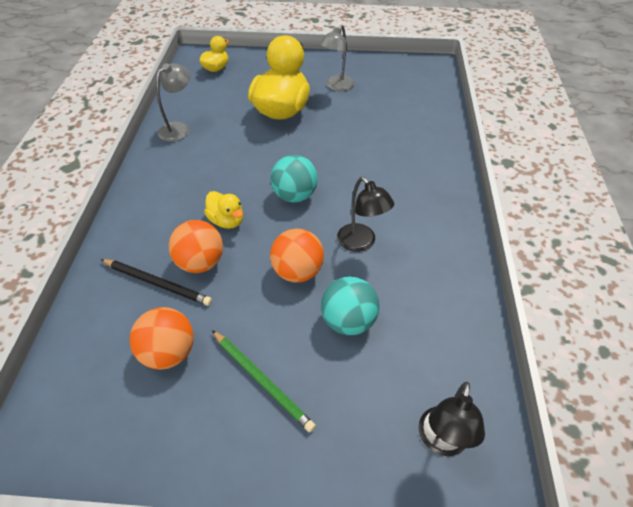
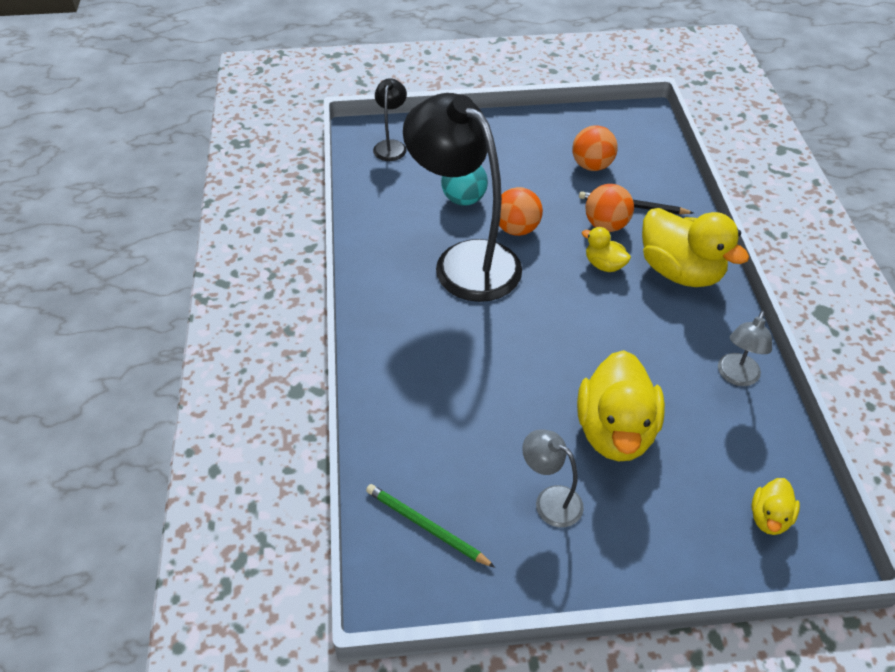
camera: 170 degrees right, 0 degrees up
(161, 206) = (680, 271): none -> yellow duck
(262, 381) = (517, 159): green pencil -> green pencil (426, 526)
(294, 196) = (546, 301): turquoise ball -> none
(336, 86) = (550, 500): grey lamp -> grey lamp turned 75 degrees counterclockwise
(361, 243) = (465, 260): black lamp -> black lamp, size x2.25

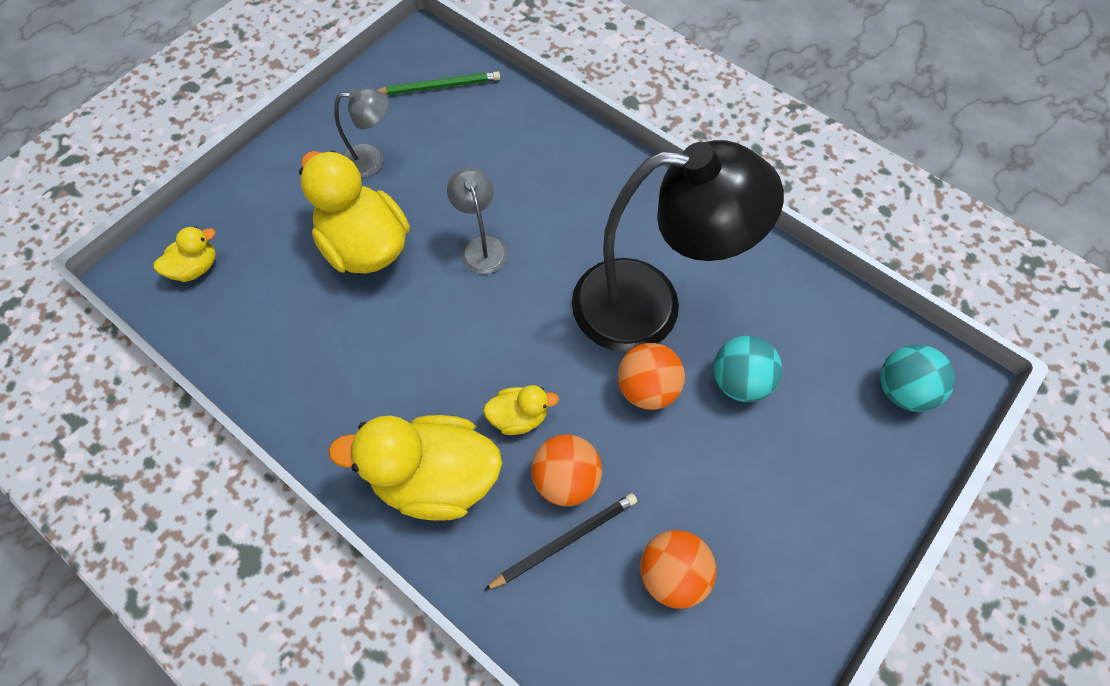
camera: 135 degrees right, 15 degrees up
(391, 146) = (902, 390): black lamp -> turquoise ball
(736, 376) = (295, 383): grey lamp -> grey lamp (481, 246)
(769, 518) = (196, 268): yellow duck -> yellow duck turned 75 degrees clockwise

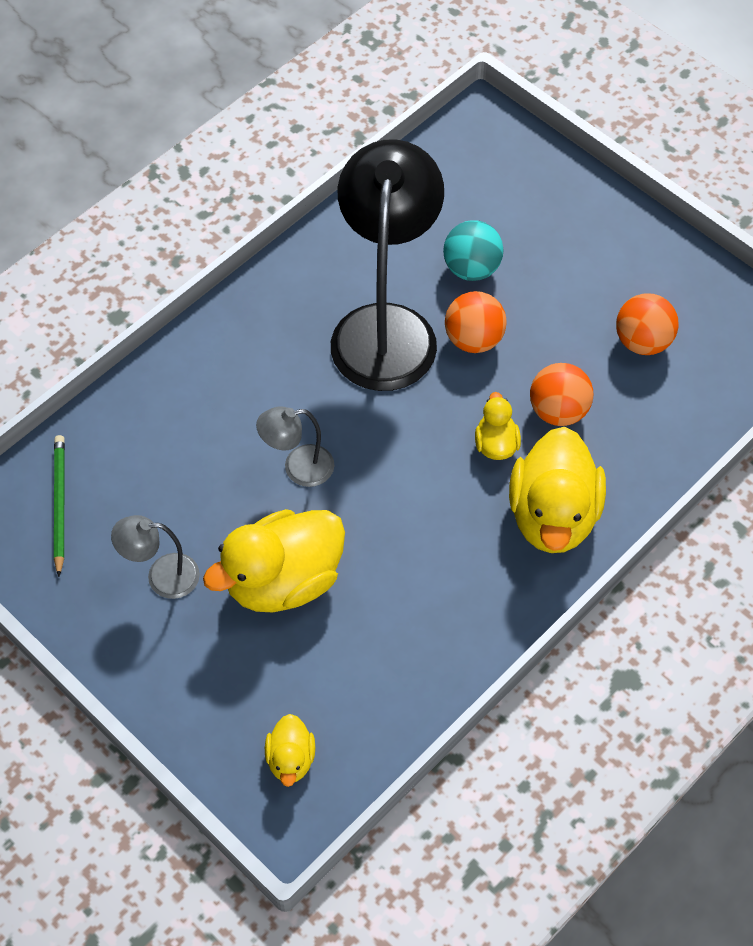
camera: 85 degrees left, 5 degrees down
(196, 268) = (291, 759): yellow duck -> yellow duck turned 150 degrees counterclockwise
(372, 160) = (162, 576): grey lamp -> grey lamp turned 90 degrees counterclockwise
(565, 540) = (614, 416): black pencil -> none
(902, 390) = (488, 155): turquoise ball -> none

